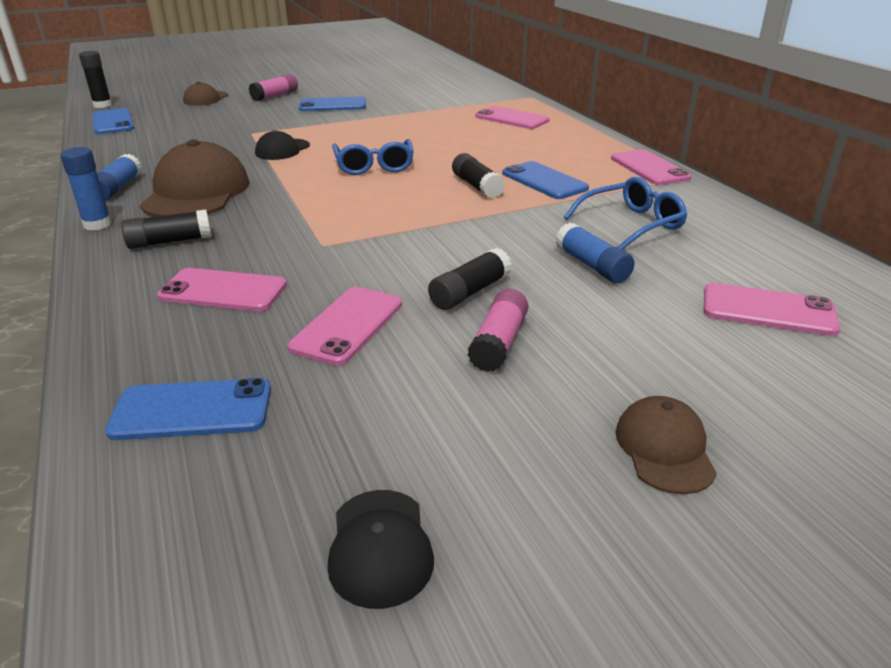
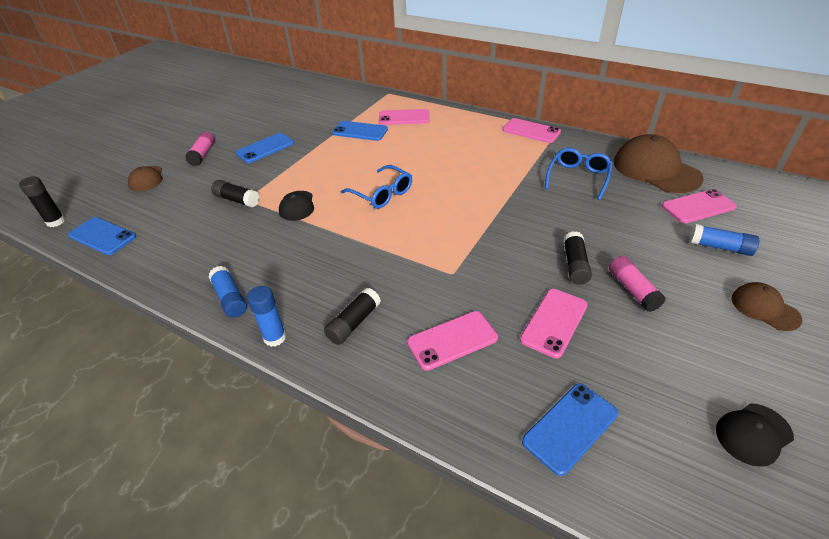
camera: 35 degrees left, 10 degrees up
(196, 192) = (299, 272): brown cap -> brown cap (655, 170)
(348, 325) = (554, 322): pink phone -> pink phone turned 45 degrees clockwise
(380, 547) = (753, 434): black cap -> black cap turned 105 degrees clockwise
(477, 186) = (466, 184): black glue stick -> black glue stick (237, 200)
(544, 181) = (495, 164): blue phone -> blue phone (360, 131)
(592, 265) = (600, 216): blue glue stick -> blue glue stick (720, 247)

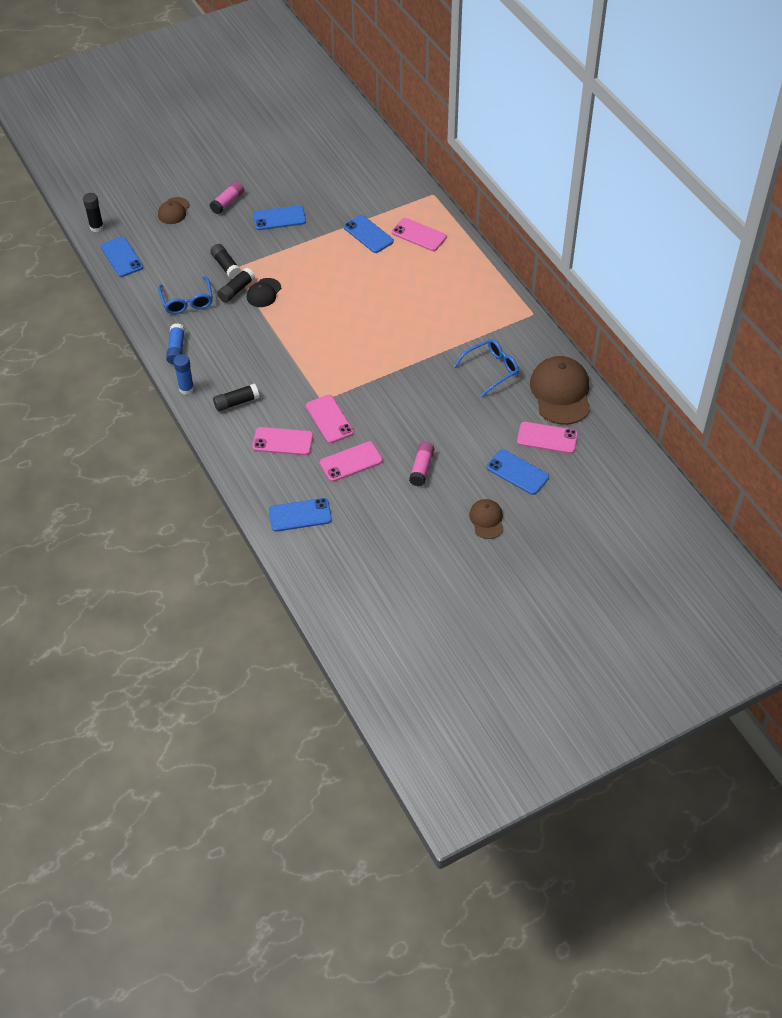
camera: 30 degrees right, 10 degrees up
(382, 194) = (331, 311): blue glasses -> blue glasses (187, 301)
(531, 131) = (510, 304): pink phone -> pink phone (329, 419)
(575, 265) = (405, 434): black glue stick -> black glue stick (236, 290)
(720, 247) = (517, 472): blue glue stick -> blue phone
(753, 434) = (387, 566): black cap -> none

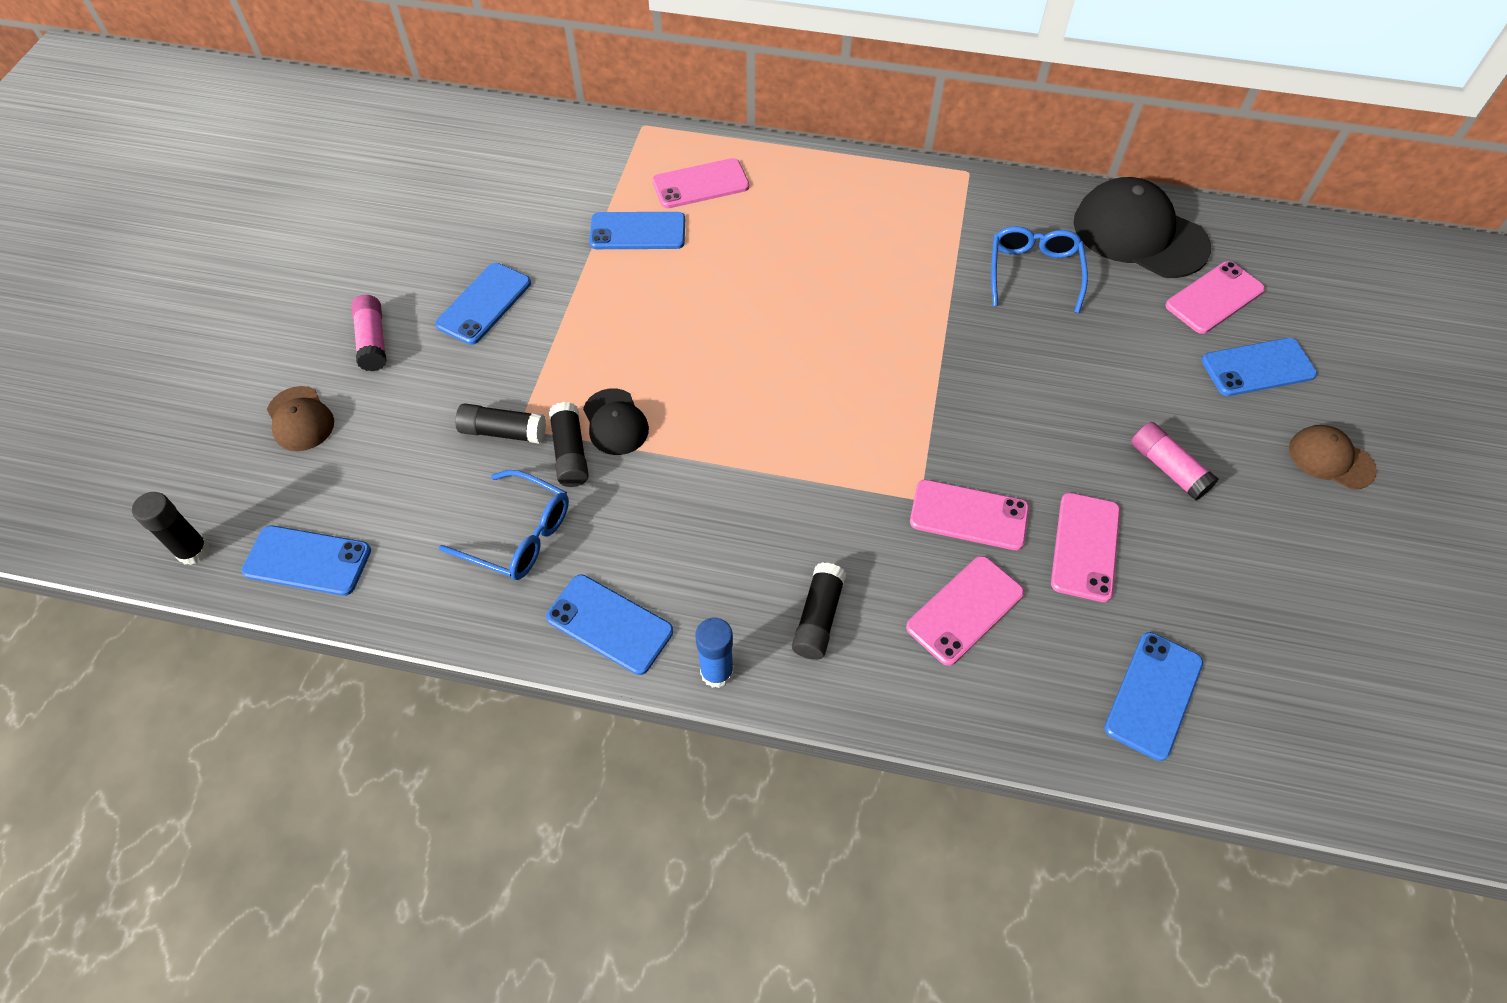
camera: 50 degrees left, 5 degrees up
(176, 349) = (609, 624): blue glue stick -> blue phone
(561, 393) = (1139, 234): brown cap -> black cap

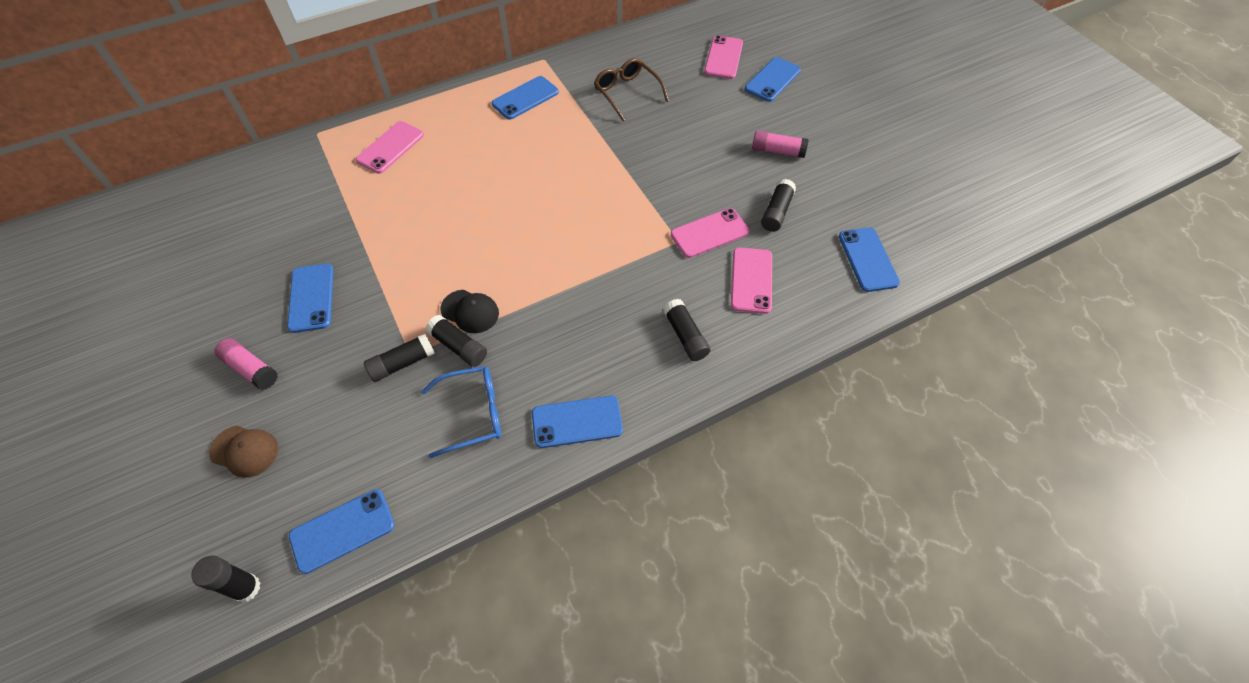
camera: 40 degrees left, 0 degrees up
(637, 231) = (376, 196): blue phone -> blue phone (525, 98)
(717, 672) = (660, 402): blue glue stick -> none
(1033, 272) = (627, 93): blue glasses -> brown glasses
(1085, 547) = (776, 212): pink phone -> black glue stick
(1139, 234) = (660, 45): black cap -> none
(1330, 459) = (840, 103): brown cap -> none

